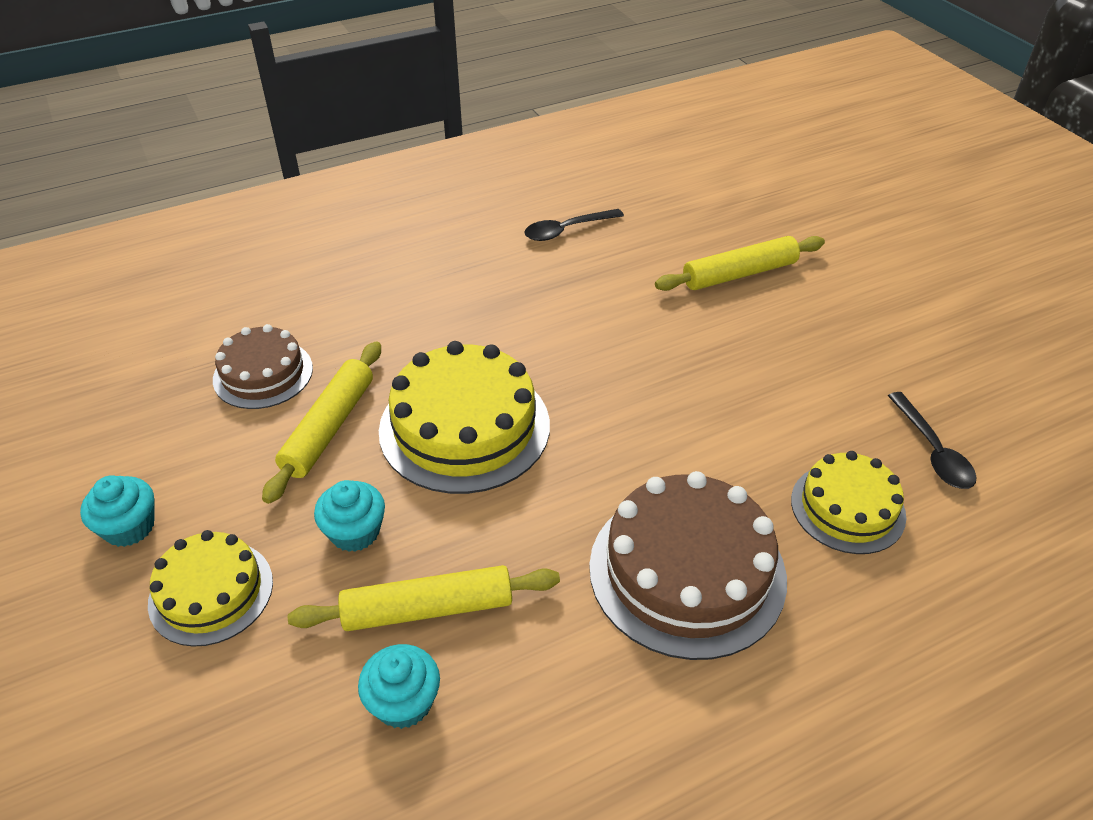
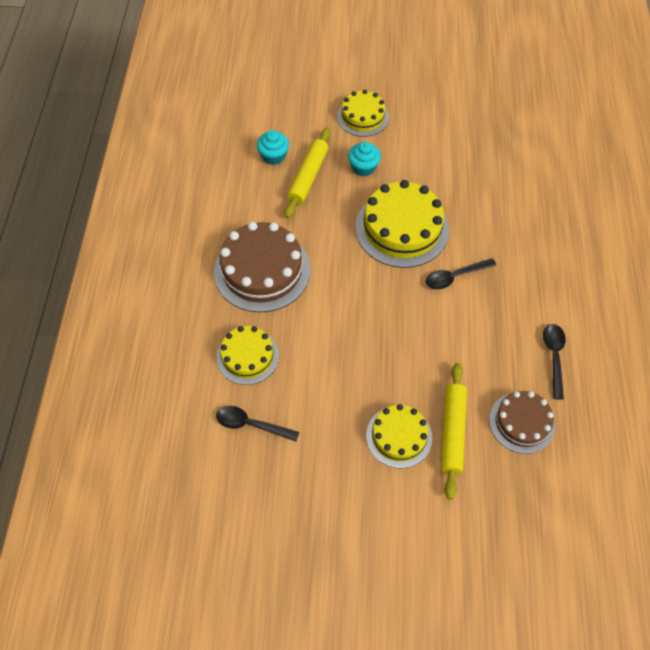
camera: 120 degrees right, 15 degrees up
(129, 527) = (414, 100): turquoise cupcake -> none
(263, 374) = (490, 165): brown cake -> brown cake (522, 422)
(329, 427) = (434, 178): yellow rolling pin -> none
(514, 341) = (455, 277): none -> black spoon
(791, 311) = (399, 436): none -> yellow cake

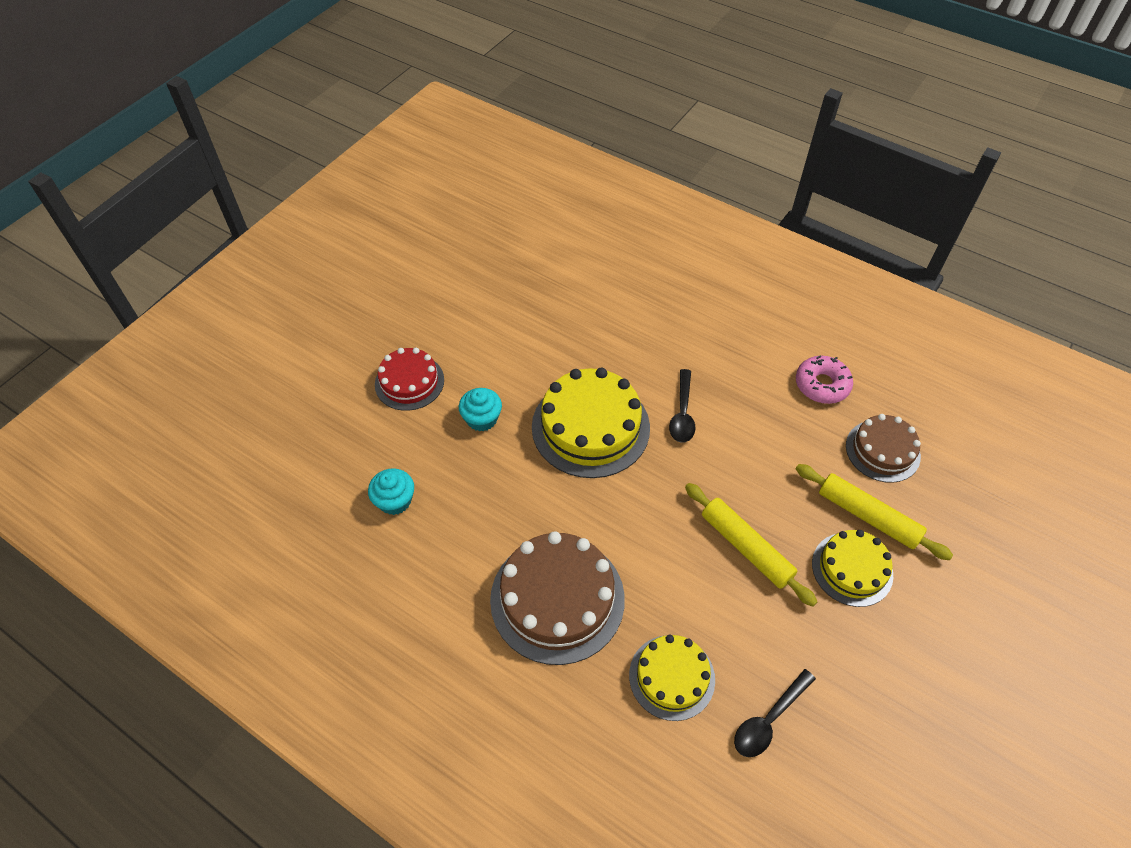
camera: 60 degrees left, 5 degrees down
(308, 177) = (454, 480): yellow rolling pin -> yellow rolling pin (746, 547)
(363, 117) = (409, 382): yellow cake -> red cake
(554, 357) = (822, 385): black spoon -> pink donut

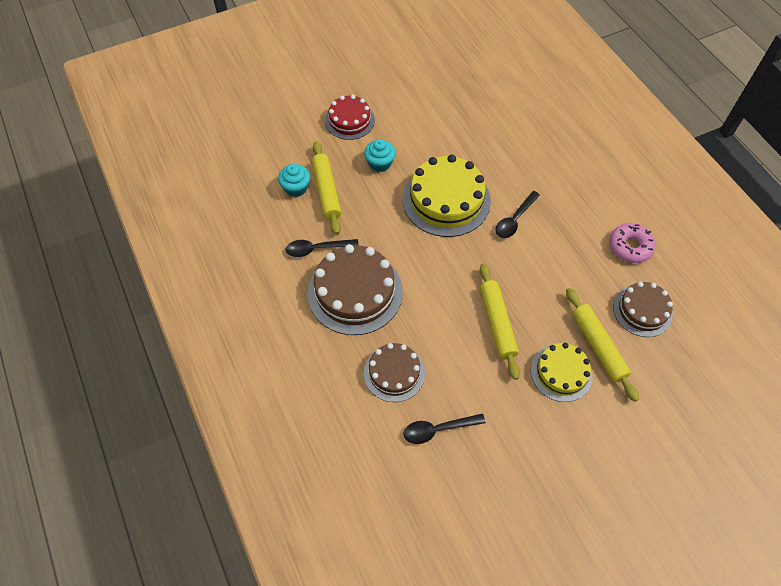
camera: 30 degrees right, 5 degrees up
(438, 486) = (327, 191): none -> yellow rolling pin
(473, 567) = (317, 249): none -> black spoon
(671, 677) = (394, 373): yellow cake -> brown cake

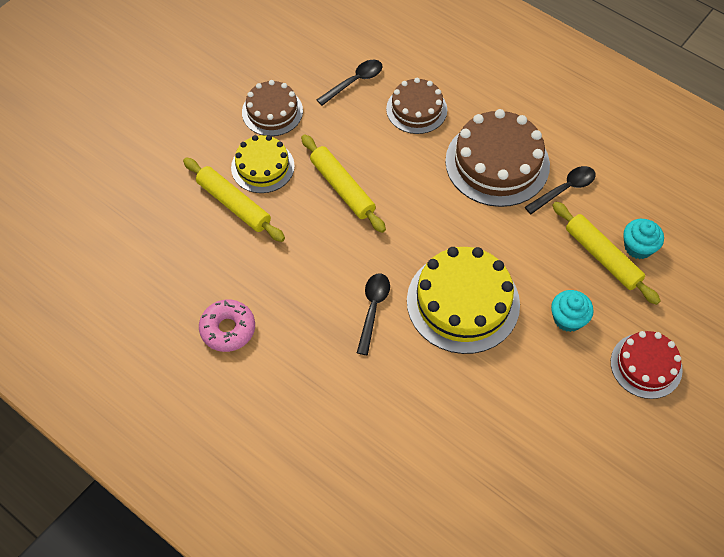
camera: 155 degrees right, 0 degrees up
(642, 310) = (197, 258): brown cake -> brown cake (272, 111)

